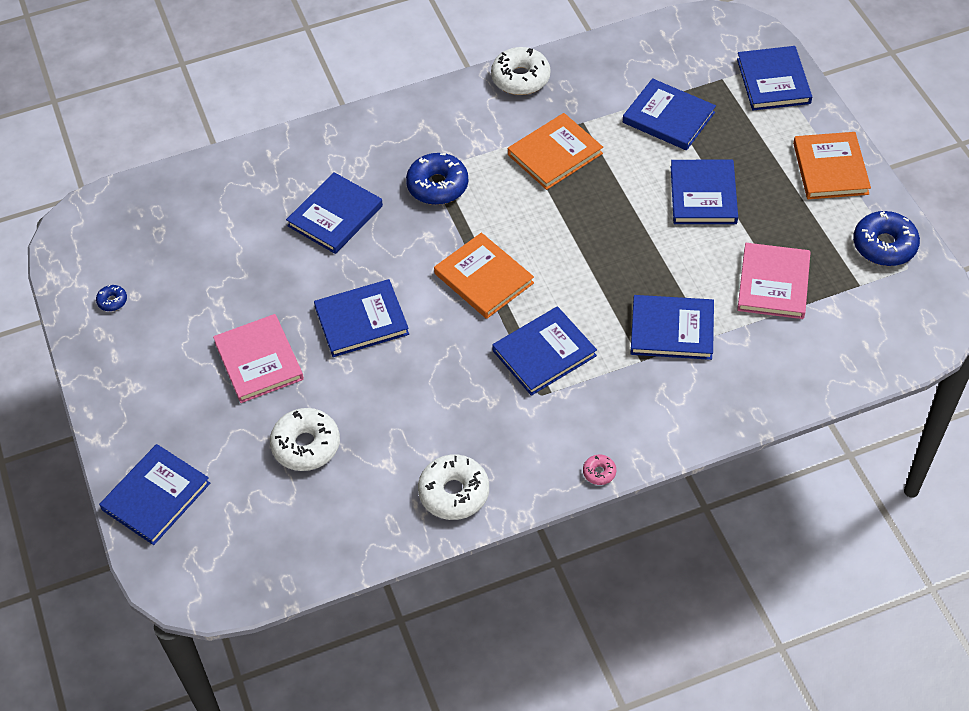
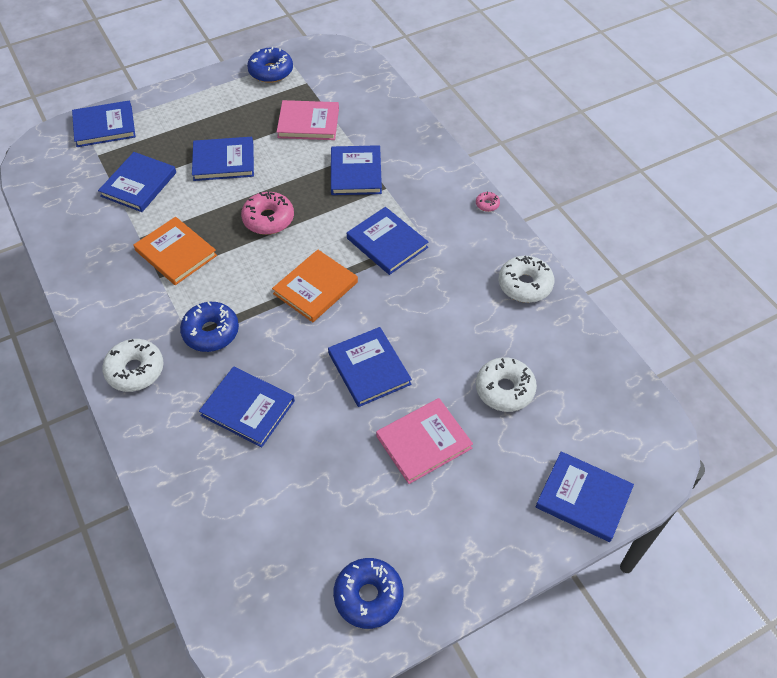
camera: 100 degrees left, 0 degrees up
(112, 301) = (368, 596): blue donut -> blue donut, size x2.12
(520, 78) = (80, 285): white donut -> white donut (135, 370)
(598, 237) = (268, 219): none -> pink donut
(830, 168) = (198, 96): orange book -> none

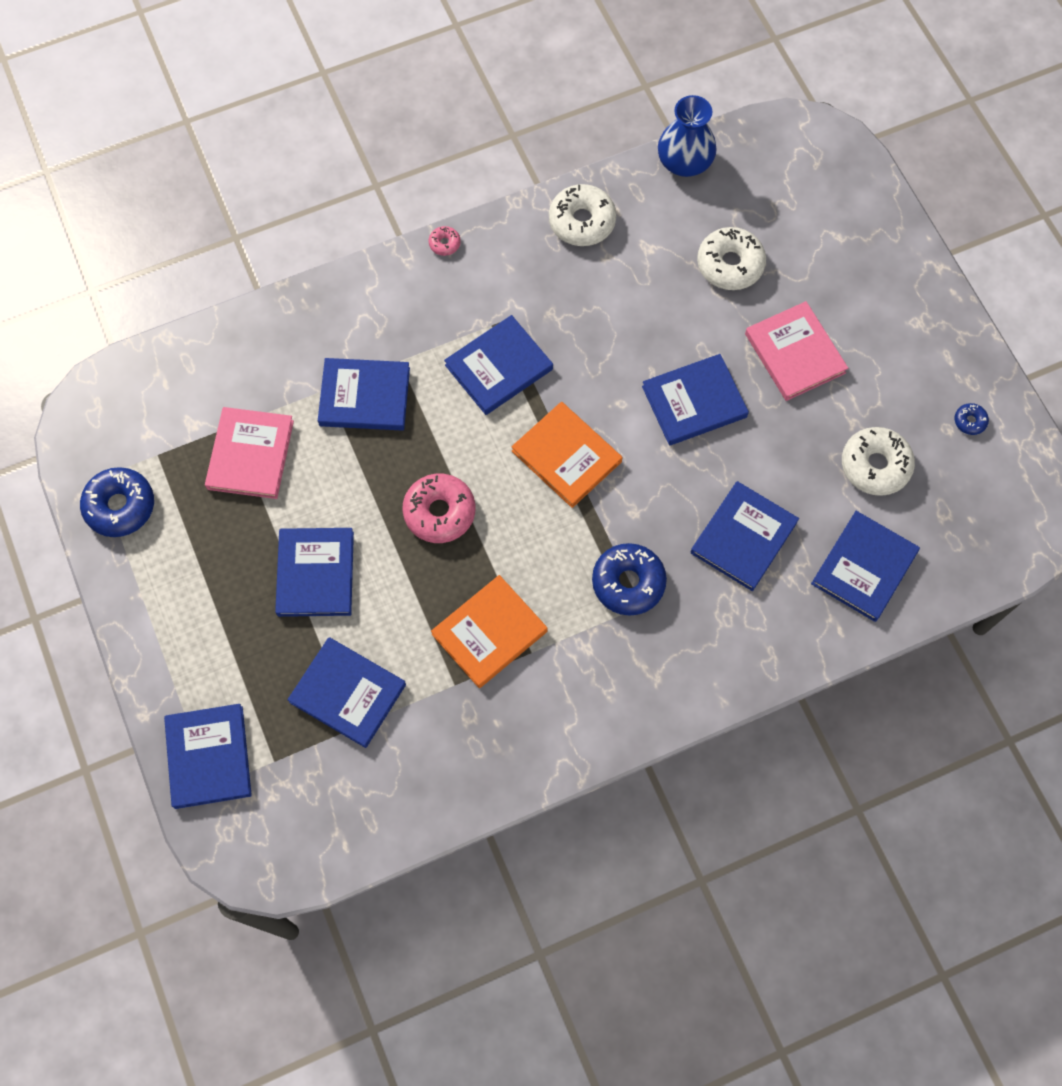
camera: 85 degrees left, 15 degrees up
(135, 370) = (682, 672): white donut -> white donut (875, 465)
(368, 596) = (970, 421): blue donut -> blue donut, size x0.47
(583, 498) = (863, 212): blue book -> blue book (864, 567)
(600, 352) = (684, 162): none -> blue vase

